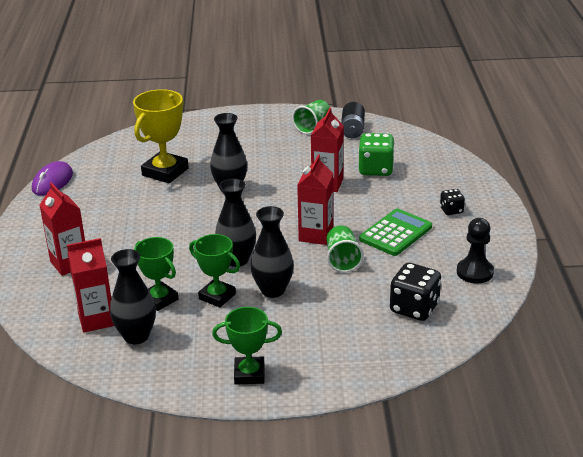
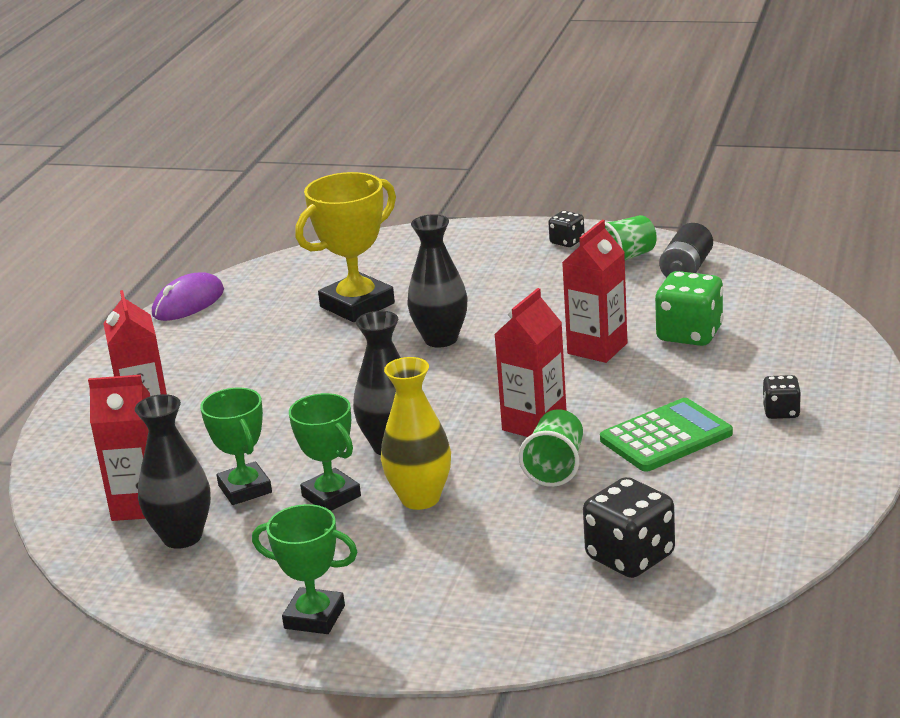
camera: 20 degrees right, 5 degrees down
(273, 119) = (567, 242): none -> black dice
(273, 290) = (420, 498): black vase -> yellow vase
(474, 272) = (765, 514): black pawn -> none

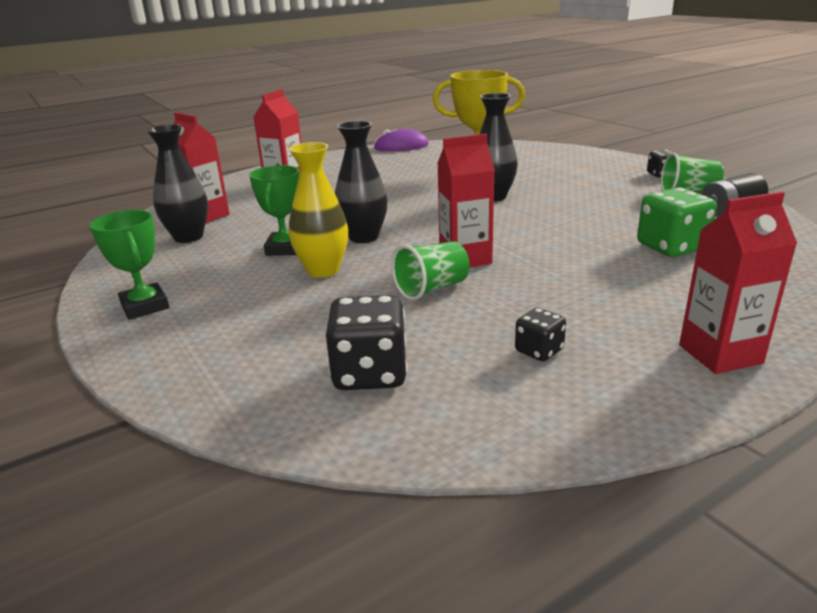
camera: 40 degrees right, 0 degrees up
(245, 489) = (258, 228): green trophy -> none
(597, 348) = (584, 233): red carton -> red carton (720, 354)
(666, 437) = (543, 303): green calculator -> none
(781, 412) = (672, 326): black dice -> black dice (539, 351)

